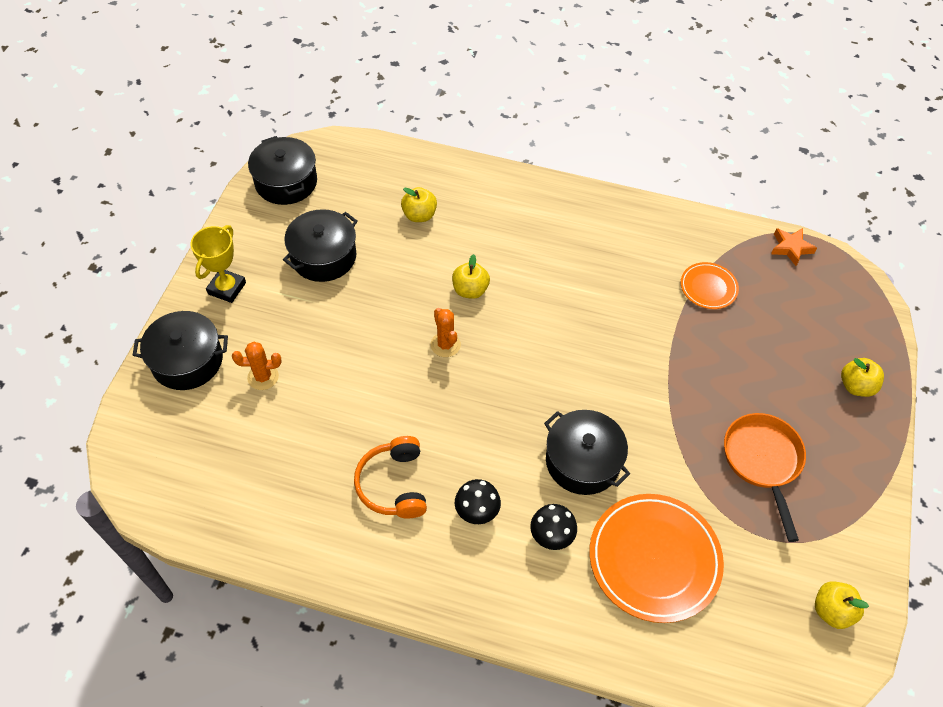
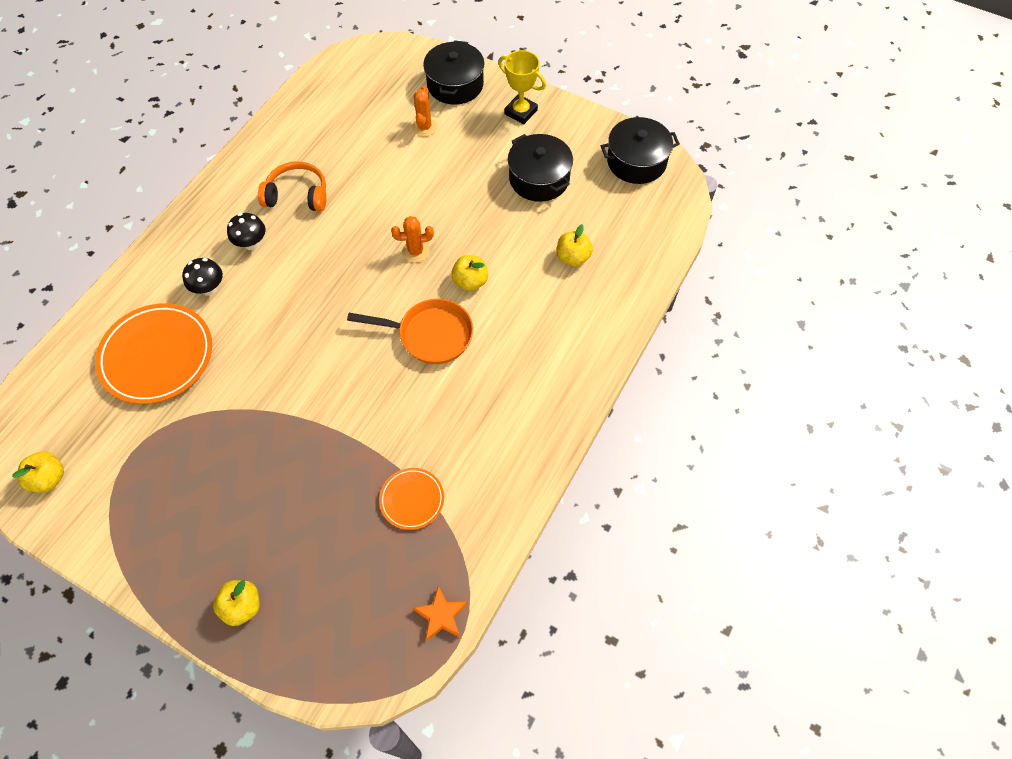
camera: 105 degrees right, 5 degrees up
(582, 461) = (263, 327): black pot -> none
(762, 461) = (202, 476): orange pan -> orange pan (430, 335)

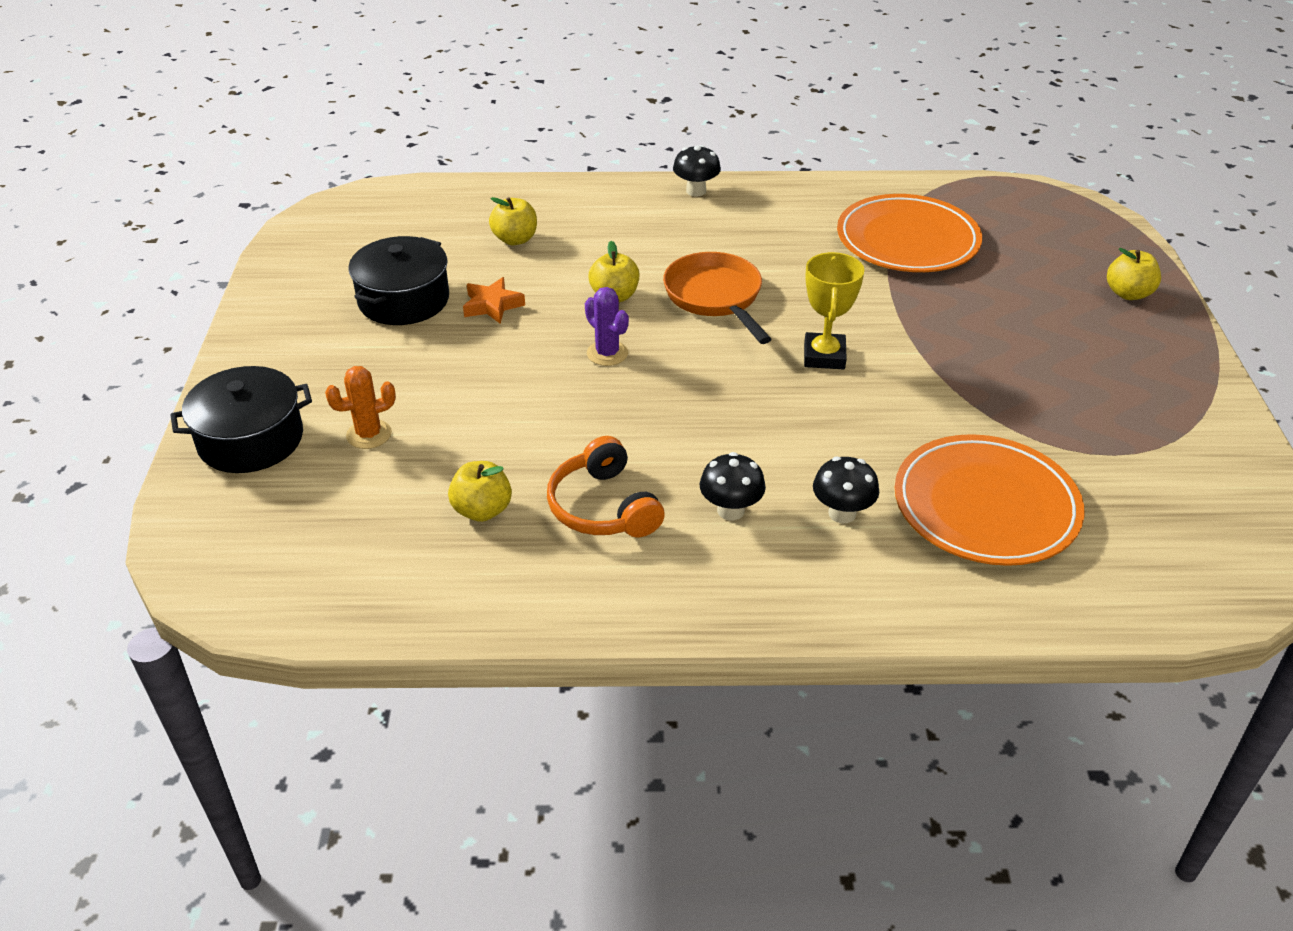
camera: 120 degrees left, 20 degrees down
(49, 479) = (1229, 506): yellow apple -> yellow apple (482, 510)
(412, 499) = (907, 240): orange plate -> orange plate, size x1.92
(415, 251) = (607, 353): orange cactus -> purple cactus
(441, 616) = (982, 190): orange star -> orange star (492, 305)
(521, 112) = (280, 355): yellow trophy -> yellow trophy (824, 356)
(571, 396) = (696, 191): none -> black mushroom
(636, 161) = (322, 239): black pot -> none

